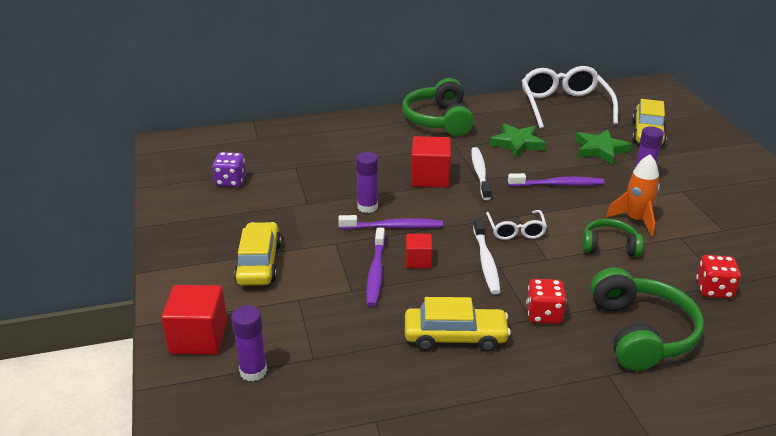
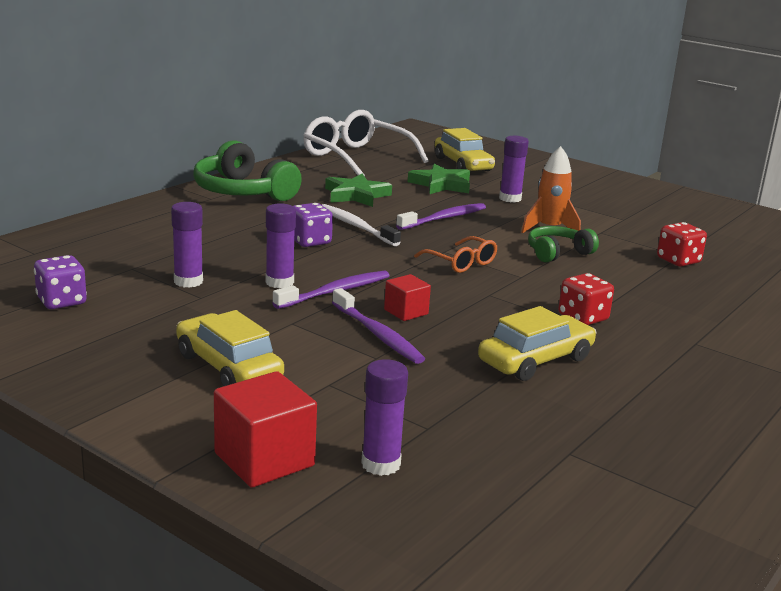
camera: 40 degrees left, 10 degrees down
(314, 188) = (188, 281): none -> purple glue stick
(430, 178) = (310, 241): red cube -> purple dice
(486, 261) = (471, 294): white toothbrush -> none
(516, 230) = (461, 263): white glasses -> orange glasses
(641, 333) = (674, 306): green headphones -> none

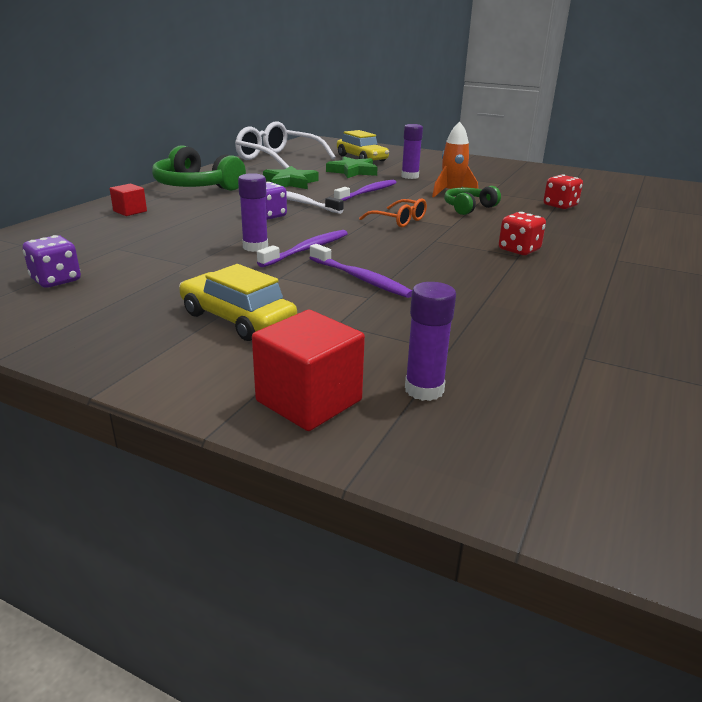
camera: 10 degrees left, 5 degrees up
(188, 281) = (173, 253): purple glue stick -> none
(406, 312) = (375, 259): red cube -> red cube (130, 211)
(536, 360) = (504, 285): yellow car -> none

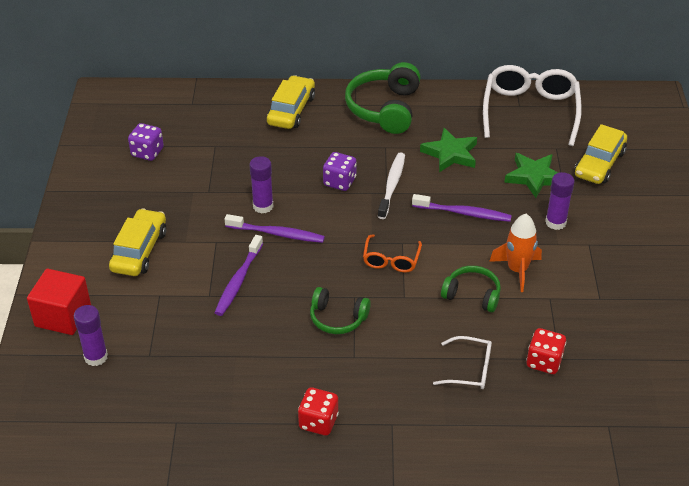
camera: 65 degrees right, 15 degrees up
(130, 211) = (291, 110): red cube -> yellow car
(460, 251) = (337, 318): none -> green headphones
(519, 250) = (368, 354): red dice -> red dice (318, 422)
(558, 224) = (470, 369): none -> white glasses

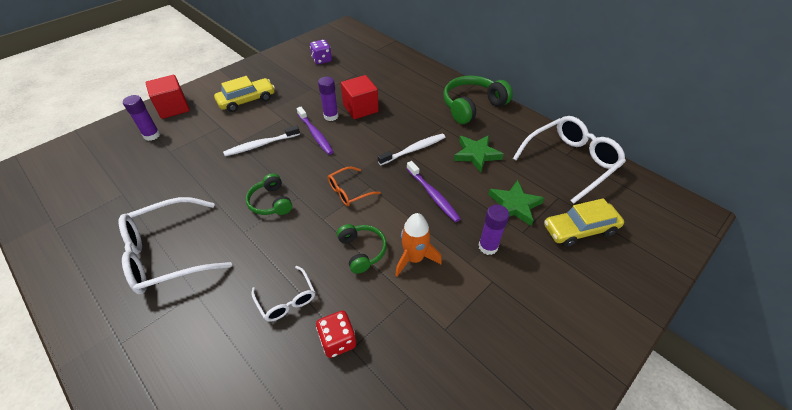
camera: 45 degrees right, 5 degrees up
(238, 281) = (261, 145): purple toothbrush -> white toothbrush
(280, 179) = (360, 108): none -> red cube
(291, 110) = (418, 79): yellow car -> none
(318, 422) = (168, 253): red dice -> white glasses
(339, 182) = (388, 129): purple dice -> none

